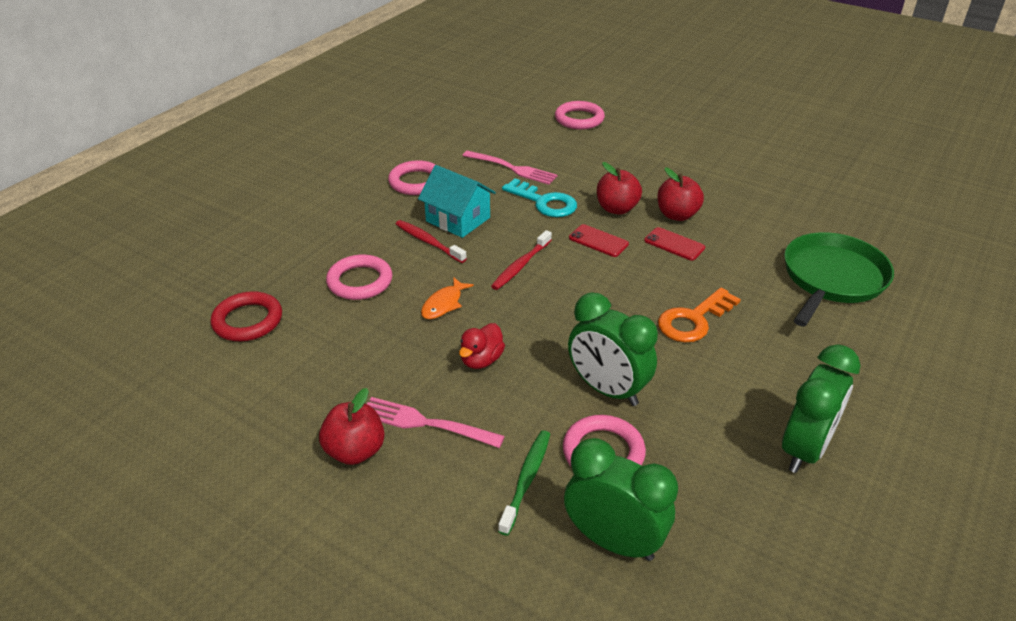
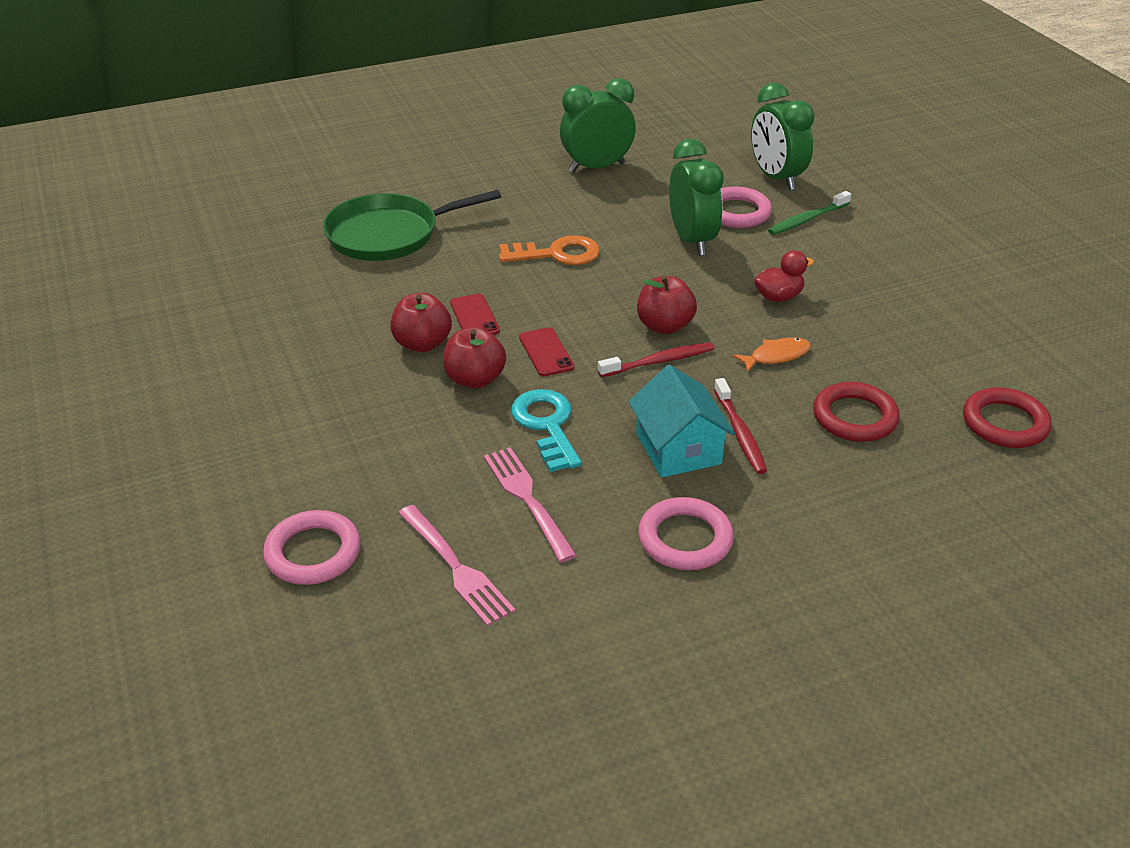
camera: 145 degrees left, 0 degrees up
(355, 451) = (930, 278): red apple -> red apple (664, 326)
(360, 281) = (854, 417): pink ring -> red ring
(425, 423) = (861, 274): pink fork -> pink fork (456, 567)

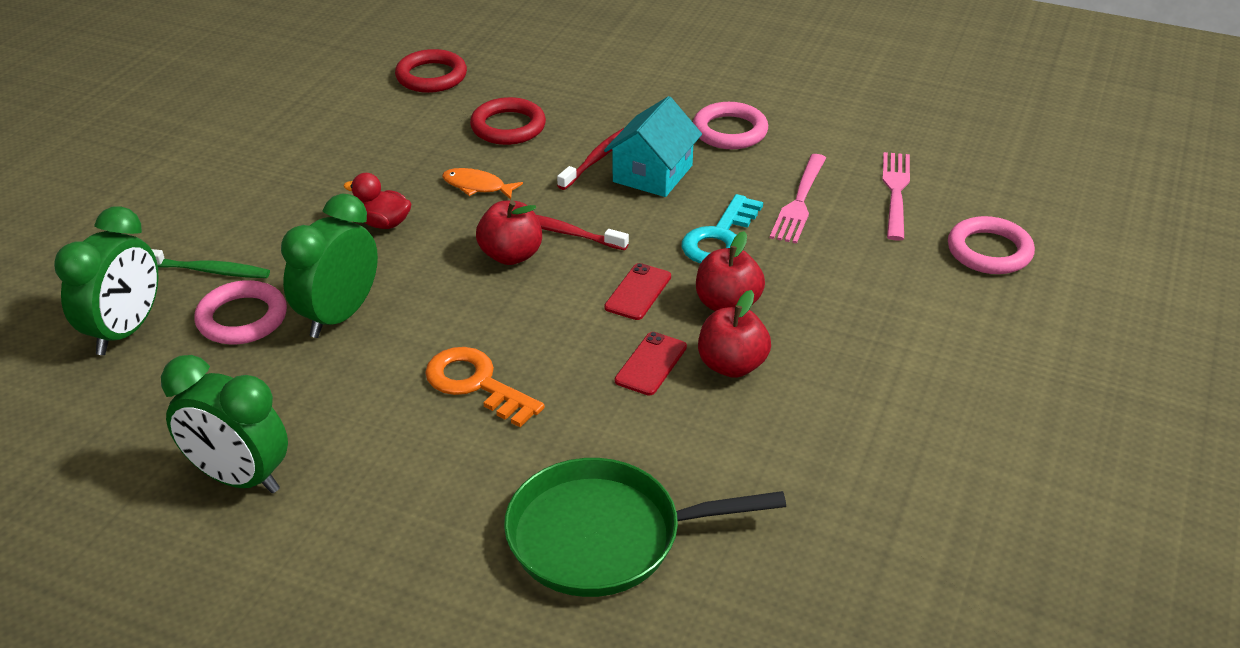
camera: 135 degrees left, 0 degrees up
(388, 234) = (603, 536): green pan -> green pan turned 150 degrees clockwise

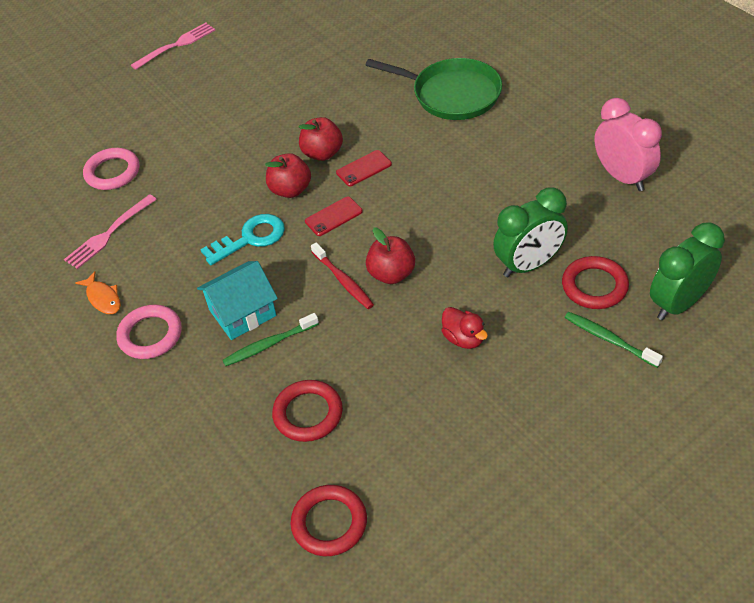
camera: 145 degrees left, 10 degrees up
(239, 478) = (622, 177): green clock -> pink clock
(242, 318) = (594, 286): pink ring -> red ring
(476, 384) = (467, 189): orange key -> none
(477, 186) = (375, 350): orange fish -> orange fish (103, 298)
(596, 159) = (269, 344): red toothbrush -> green toothbrush
(799, 202) = (174, 248): pink fork -> pink fork (176, 45)

